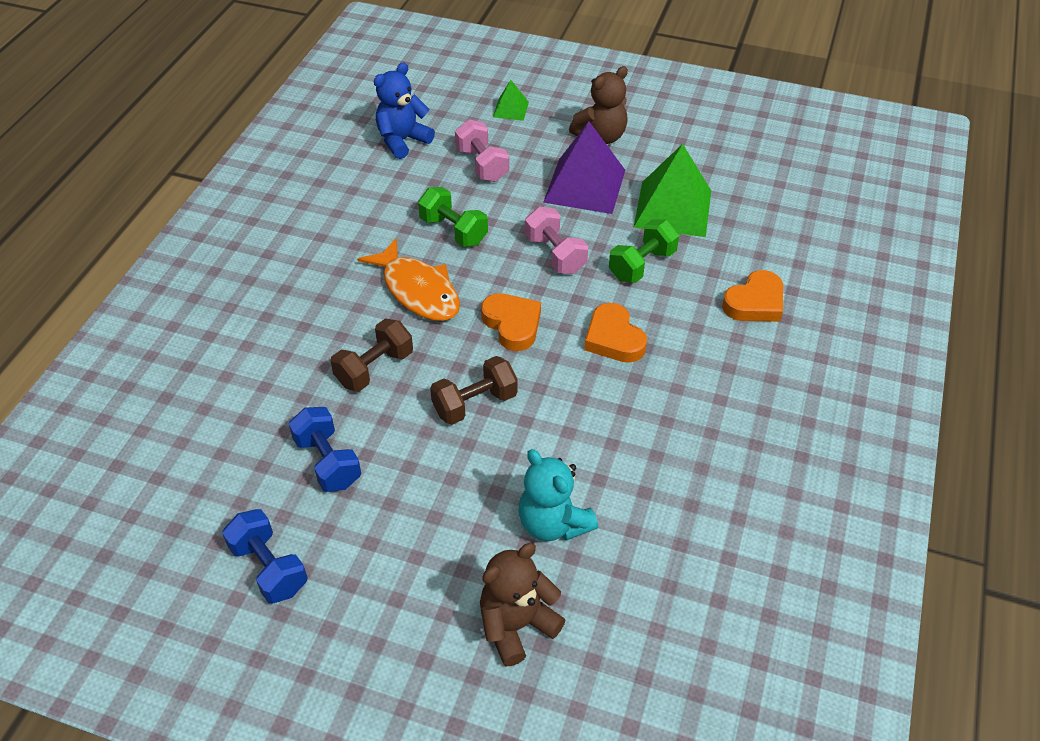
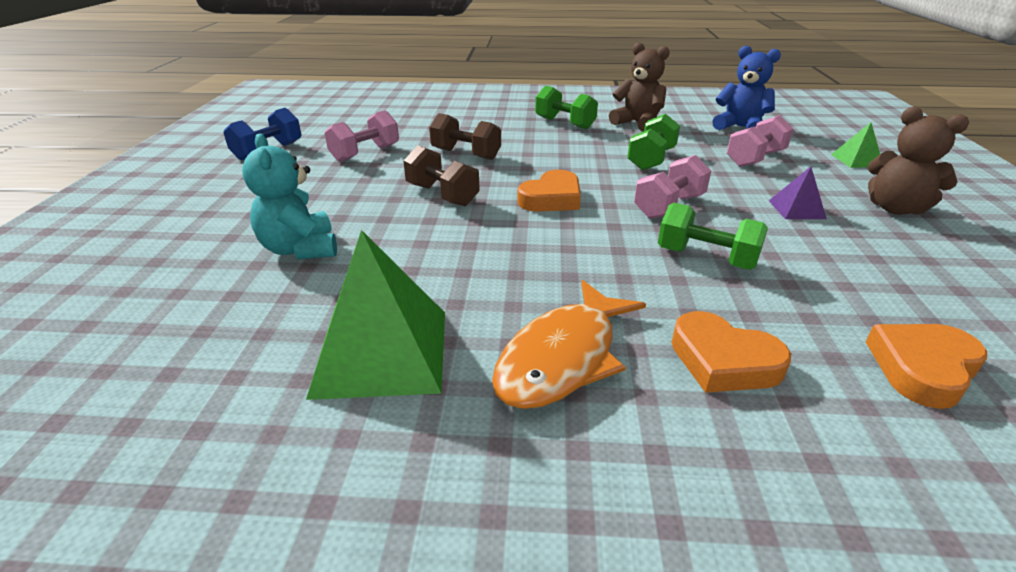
camera: 75 degrees right, 15 degrees down
(319, 264) = (564, 123): none -> green dumbbell
(328, 462) = (365, 153): blue dumbbell -> pink dumbbell
(418, 290) = (564, 156): orange fish -> orange fish (563, 357)
(516, 625) = (183, 246): brown teddy bear -> brown teddy bear (637, 123)
(553, 523) = (300, 249): turquoise teddy bear -> turquoise teddy bear turned 60 degrees counterclockwise
(584, 186) = (796, 209): purple pyramid -> purple pyramid, size x0.48
(613, 338) = (569, 253): orange heart -> orange heart (922, 368)
(672, 208) = (836, 269): green pyramid -> green pyramid (382, 351)

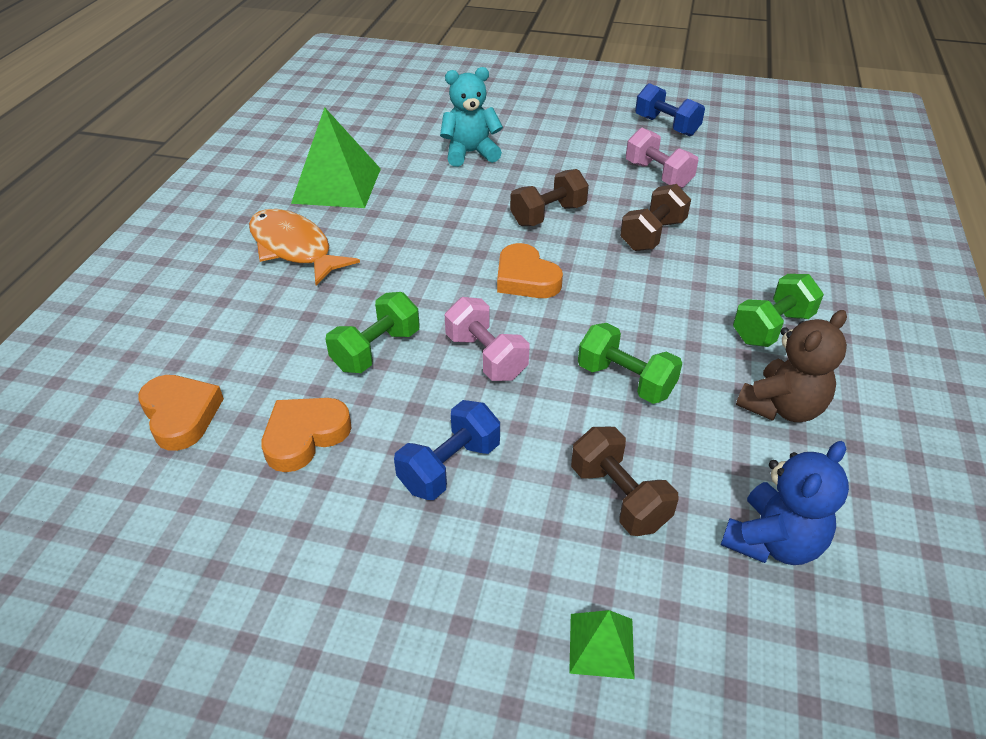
camera: 100 degrees right, 10 degrees up
(723, 361) = (250, 315): orange heart -> orange heart (305, 436)
(755, 159) = (619, 497): pink dumbbell -> brown dumbbell
(796, 209) = (449, 466): purple pyramid -> blue dumbbell
(895, 208) = (421, 580): brown teddy bear -> none

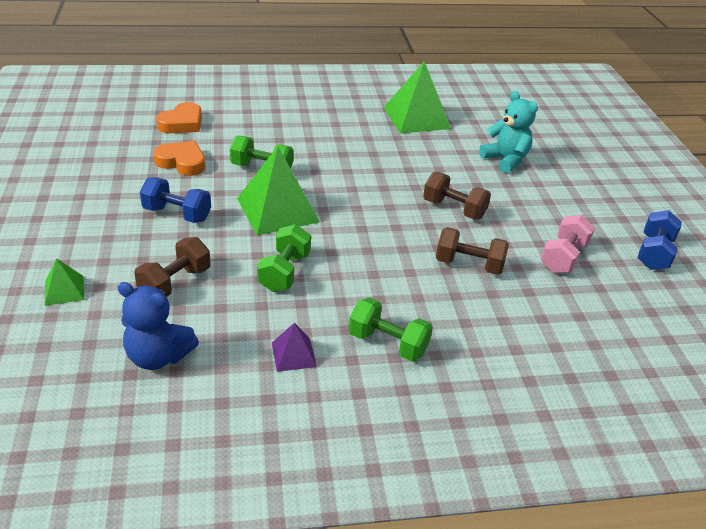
camera: 65 degrees right, 5 degrees down
(294, 248) = (339, 119): orange fish -> none
(486, 357) = (277, 210): pink dumbbell -> green pyramid
(526, 278) = (369, 212): orange heart -> none
(782, 407) = (293, 354): brown teddy bear -> purple pyramid

